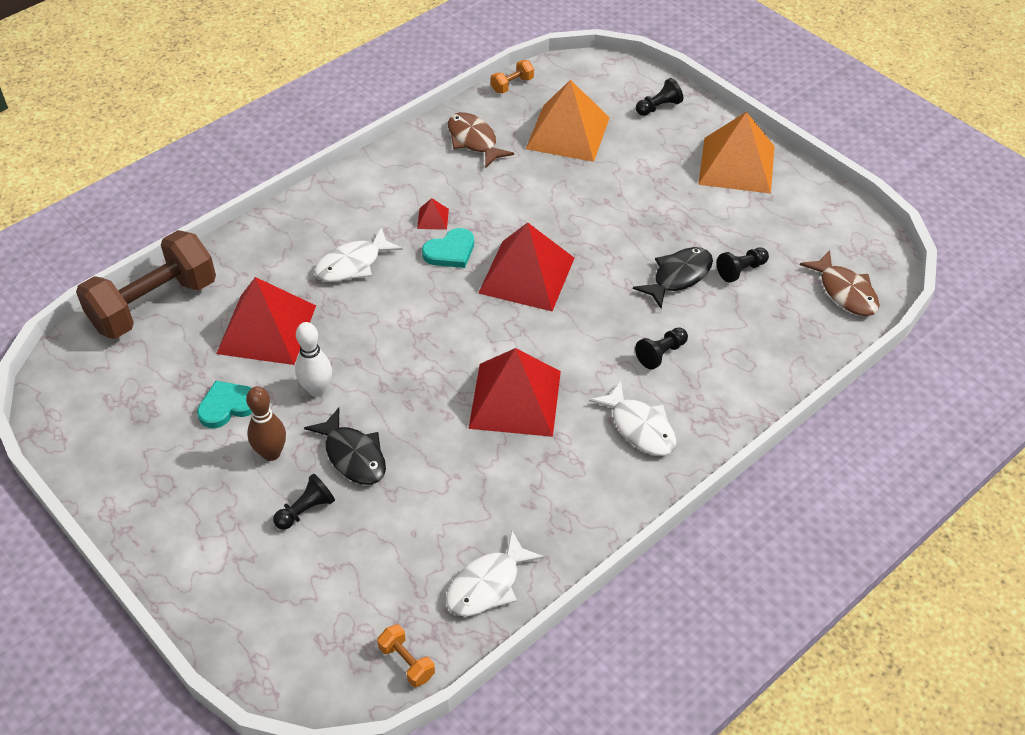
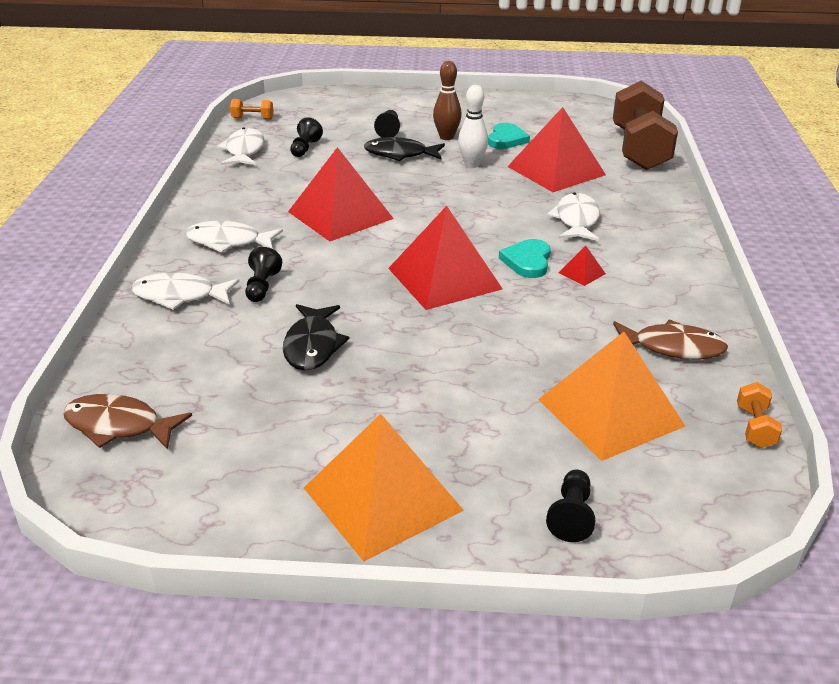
camera: 135 degrees right, 15 degrees down
(729, 385) = (180, 296): none -> white fish
(741, 270) = (255, 384): black pawn -> black pawn (305, 148)

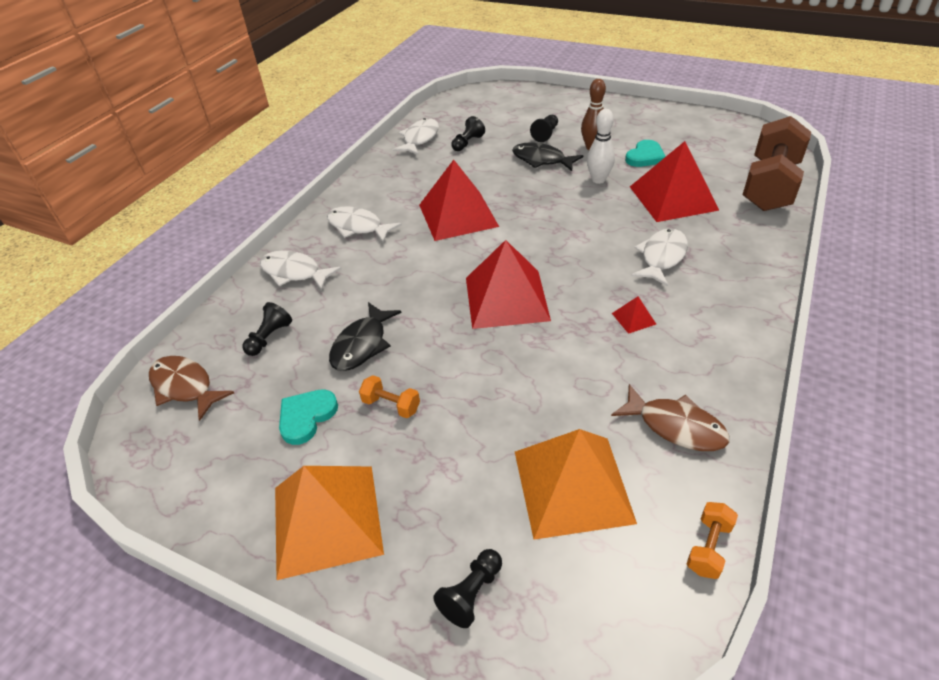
camera: 25 degrees right, 10 degrees up
(252, 118) = (443, 108): orange dumbbell -> orange dumbbell (391, 405)
(262, 287) = (358, 276): black pawn -> black pawn (269, 337)
(527, 261) = (590, 295): turquoise heart -> turquoise heart (306, 417)

